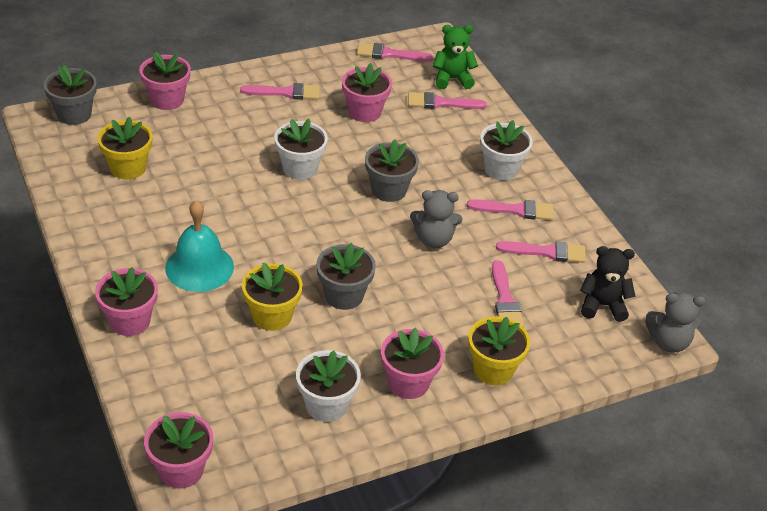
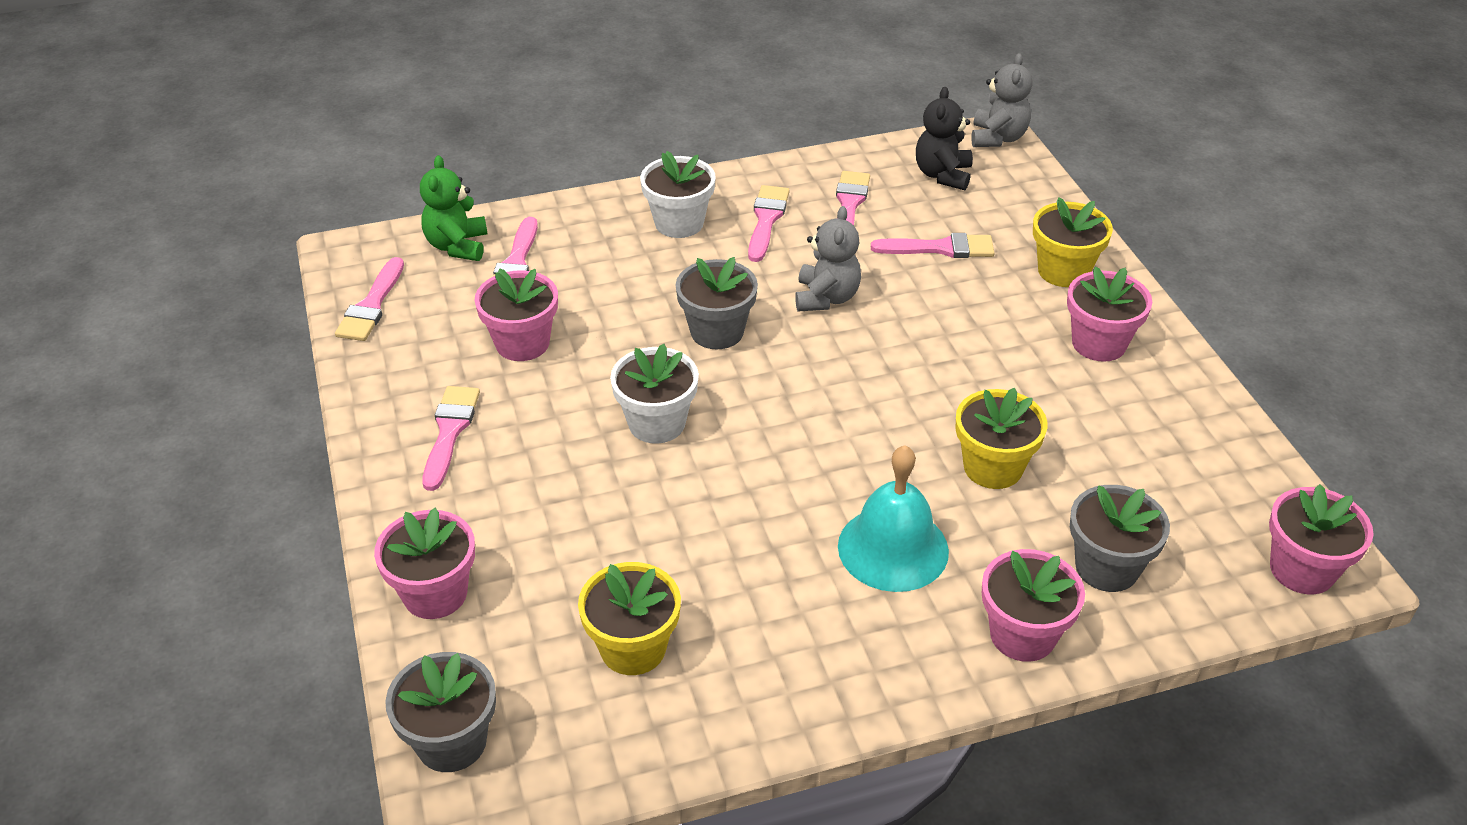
camera: 80 degrees left, 0 degrees up
(326, 405) = (1152, 420): white flower pot -> none
(344, 295) = (944, 391): grey flower pot -> grey flower pot (1107, 567)

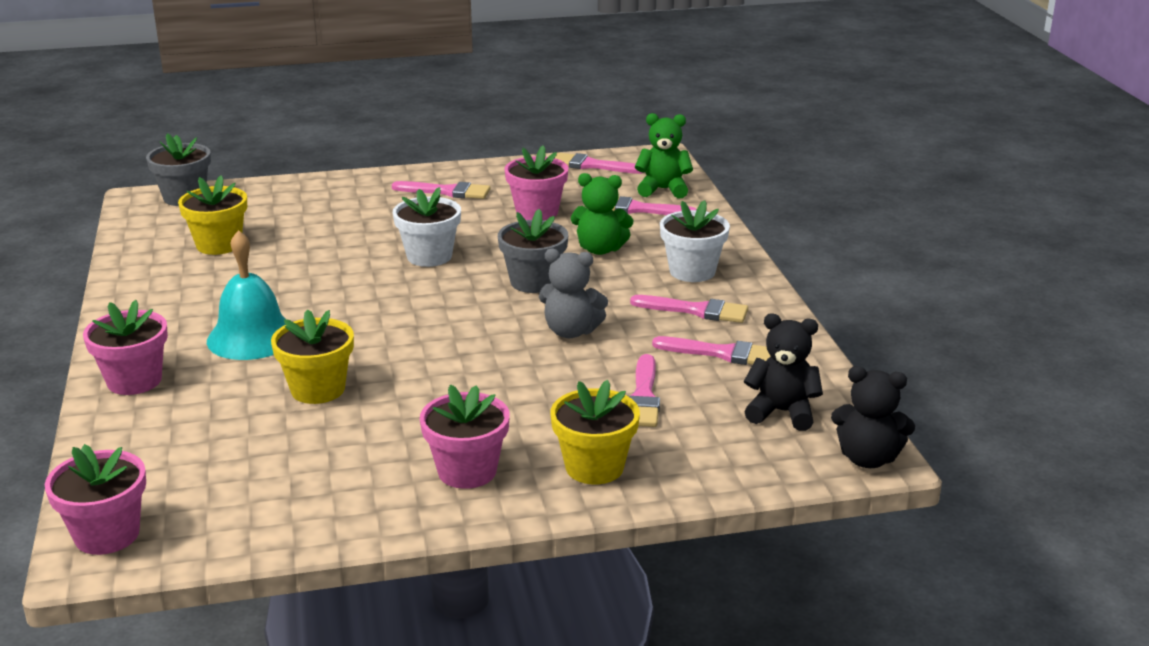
camera: 95 degrees right, 15 degrees down
(435, 594) = (300, 191): pink flower pot -> none
(628, 287) = (600, 249): none -> green teddy bear
(998, 138) = (867, 458): grey teddy bear -> black teddy bear
(1107, 567) = (175, 428): grey flower pot -> none

